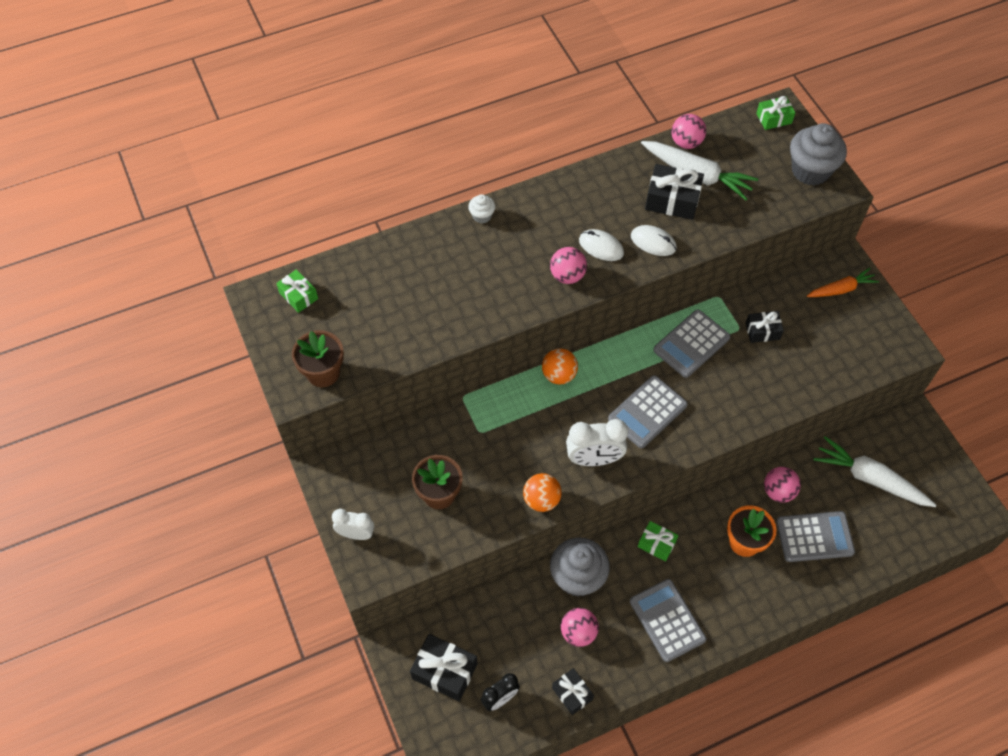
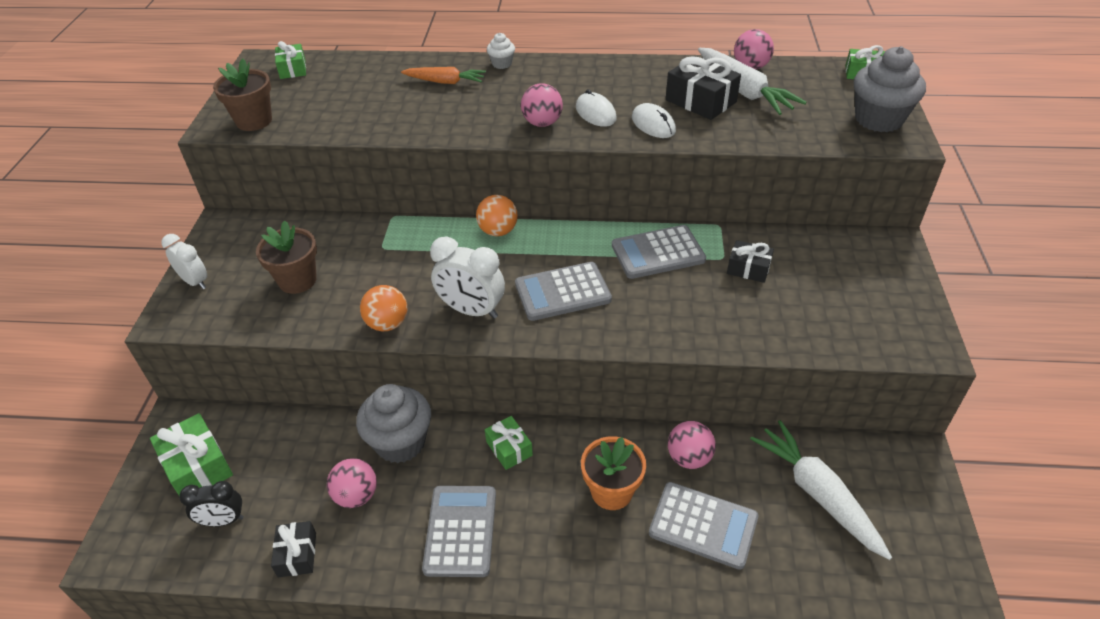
camera: 30 degrees right, 15 degrees down
(444, 671) = (197, 466): black gift -> green gift
(841, 289) = (872, 264): orange carrot -> orange carrot (445, 82)

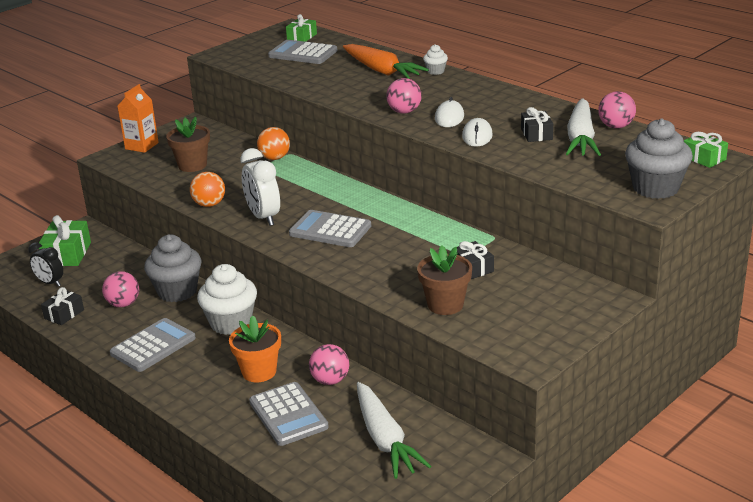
camera: 40 degrees right, 15 degrees down
(195, 282) = (142, 146): white clock -> orange carton
(254, 121) = (240, 58): brown flower pot -> brown flower pot (445, 305)
(445, 82) = (381, 71): orange carrot -> orange carrot, size x1.59
(498, 231) = (340, 184): orange ball -> orange ball (275, 158)
(509, 448) = (231, 323): green gift -> white cupcake
(658, 253) = (425, 235): grey calculator -> grey calculator (303, 53)
(701, 101) = (536, 134): black gift -> black gift, size x0.62
(817, 494) = (385, 439): white carrot -> white carrot turned 150 degrees clockwise

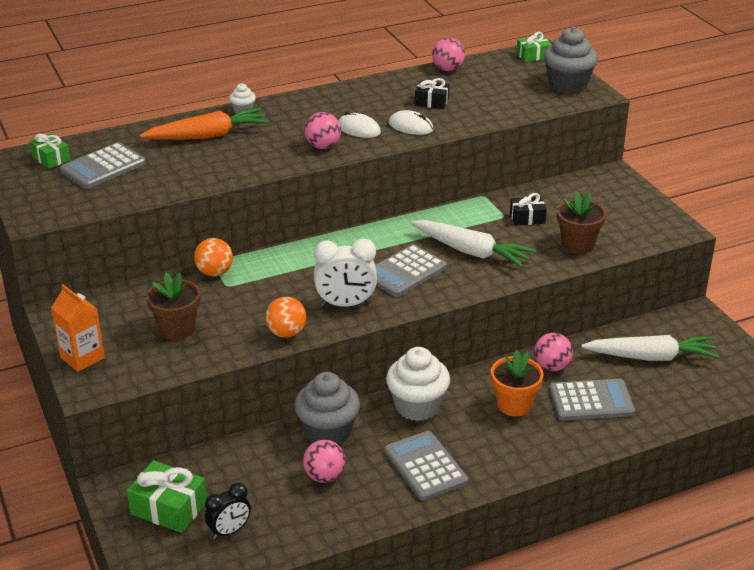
camera: 70 degrees left, 5 degrees up
(64, 314) = (312, 527): black gift -> none
(581, 138) = (457, 87): white carrot -> white carrot (471, 252)

